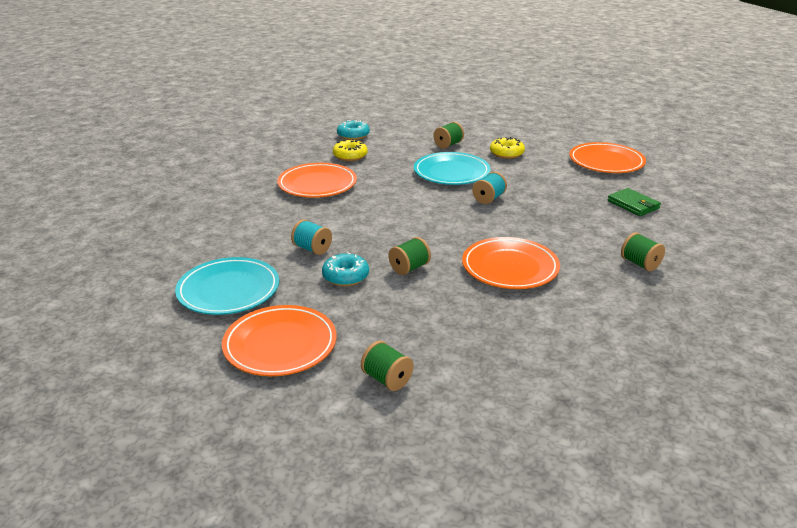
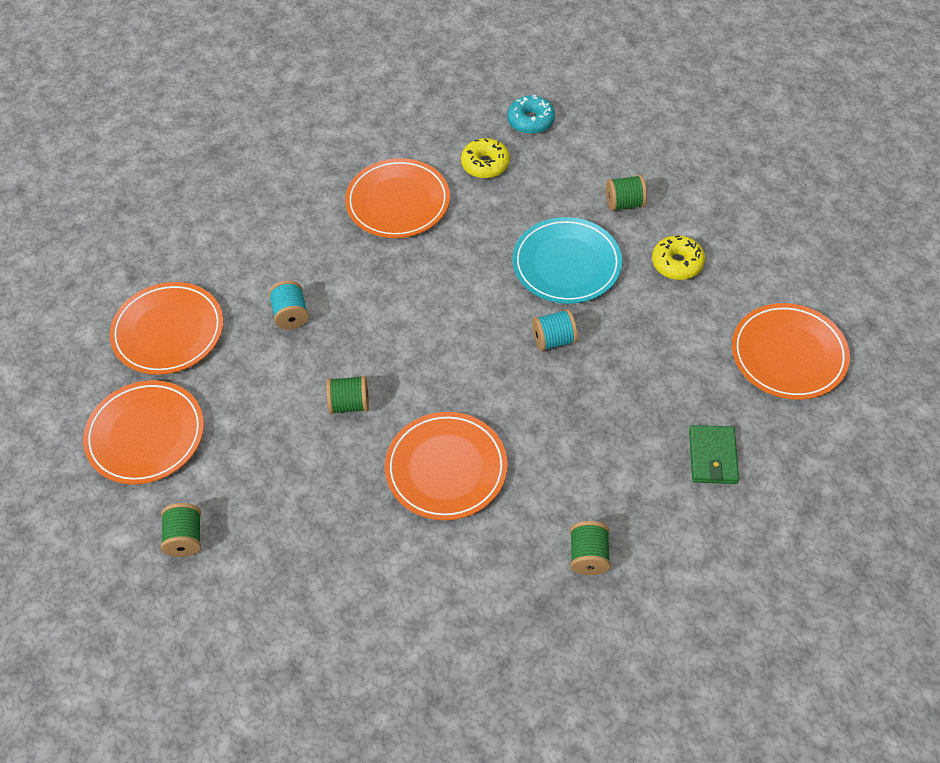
camera: 40 degrees right, 25 degrees up
(228, 290) = (168, 331): turquoise plate -> orange plate
(345, 276) = (280, 378): turquoise donut -> none

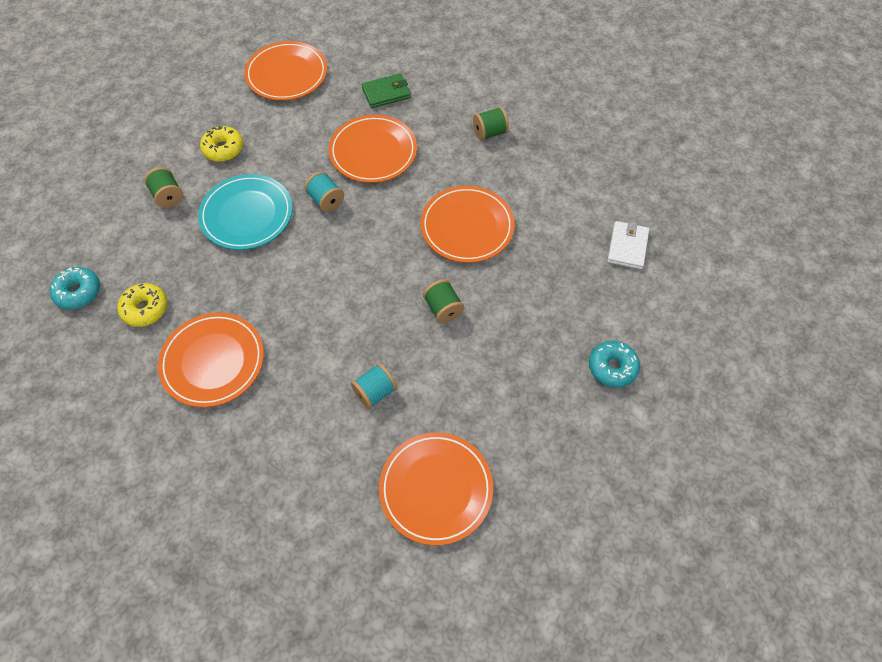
camera: 115 degrees left, 5 degrees up
(145, 435) = (545, 447): orange plate -> orange plate (373, 152)
(185, 538) = (612, 367): green spool -> turquoise donut
(324, 639) = (627, 247): none -> white wallet

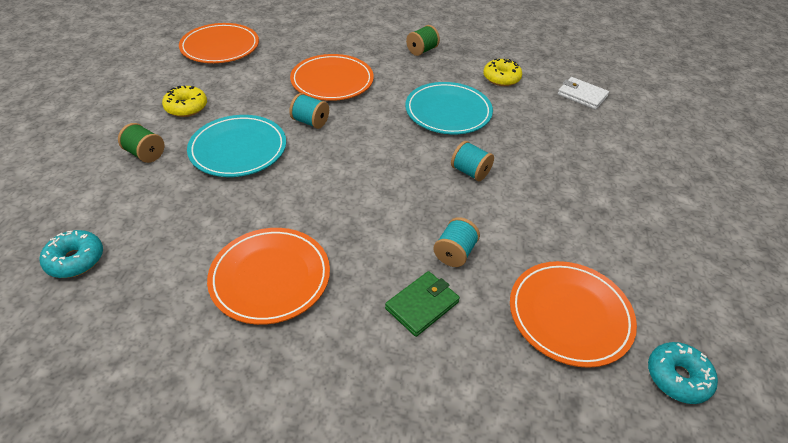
camera: 25 degrees left, 15 degrees down
(145, 309) = (166, 253): yellow donut -> yellow donut (501, 78)
(386, 93) = (318, 43): green wallet -> green wallet (422, 305)
(443, 309) = (470, 172): green spool -> turquoise spool
(467, 227) = (448, 112): orange plate -> turquoise plate
(612, 367) = (638, 174): turquoise donut -> turquoise donut (677, 377)
(627, 247) = (582, 95): white wallet -> white wallet turned 45 degrees counterclockwise

